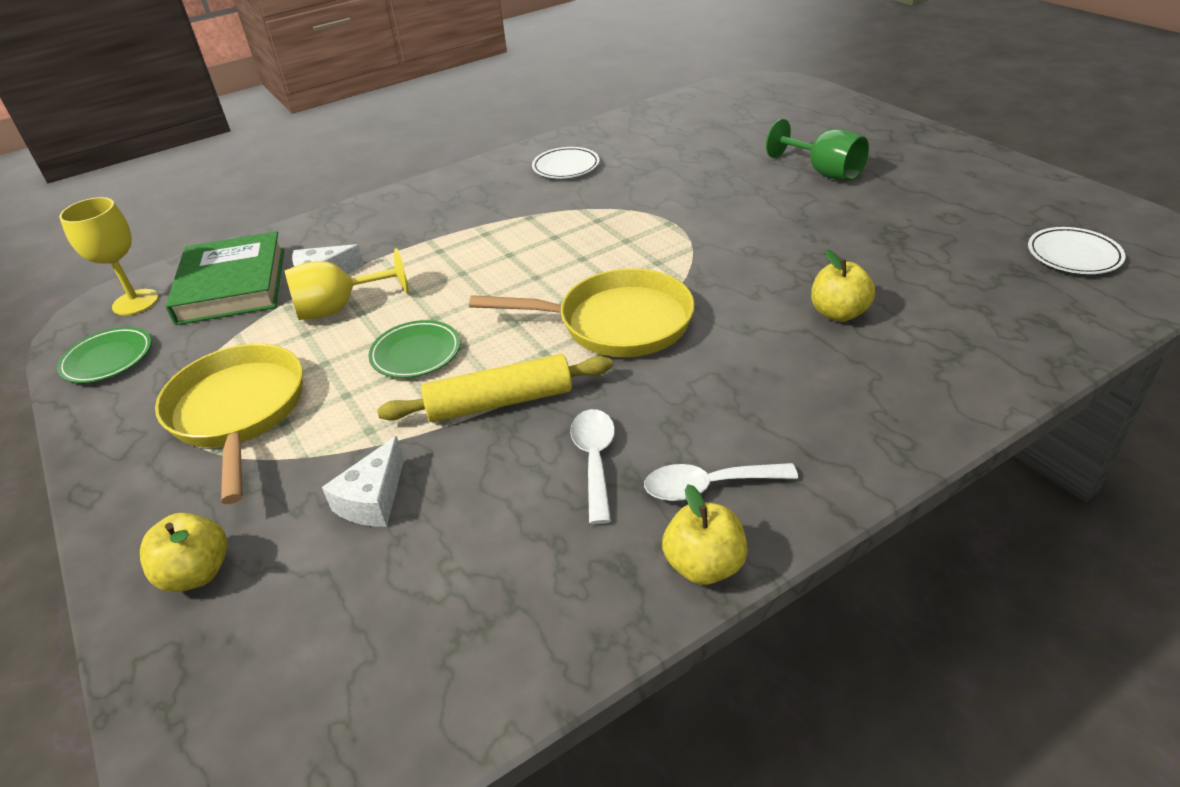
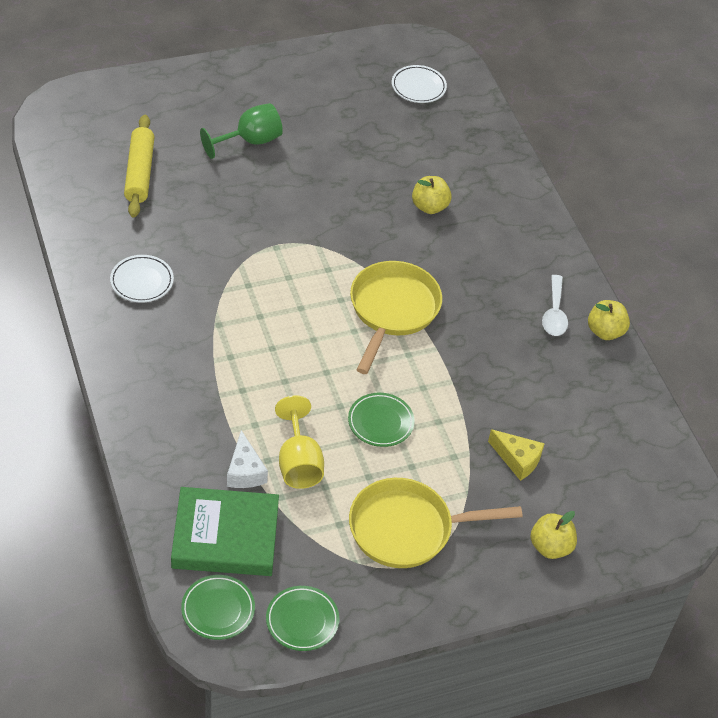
camera: 85 degrees left, 10 degrees up
(135, 302) = (218, 609): yellow goblet -> green plate
(373, 499) = (517, 460): white cheese -> yellow cheese
(500, 402) = (451, 386): yellow rolling pin -> yellow rolling pin (139, 173)
(595, 460) = (519, 354): white spoon -> none

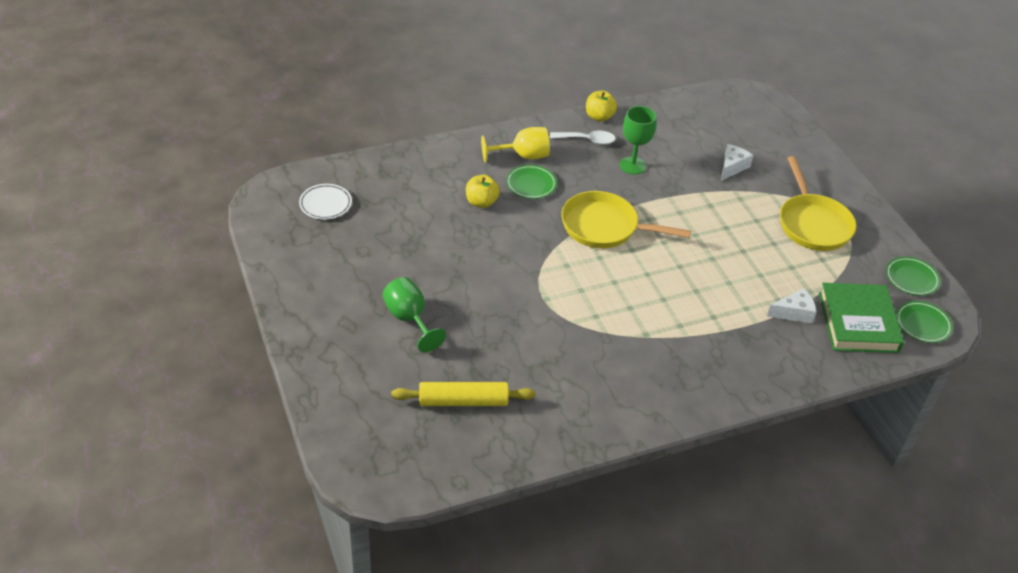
camera: 90 degrees left, 5 degrees down
(142, 281) = (607, 390): white plate -> none
(298, 463) = (775, 282): yellow goblet -> yellow goblet (523, 156)
(380, 422) = (721, 236): green plate -> green plate (531, 184)
(509, 352) = (632, 165): none -> green goblet
(517, 460) = (732, 167): yellow cheese -> white cheese
(550, 547) = (800, 156): yellow apple -> none

